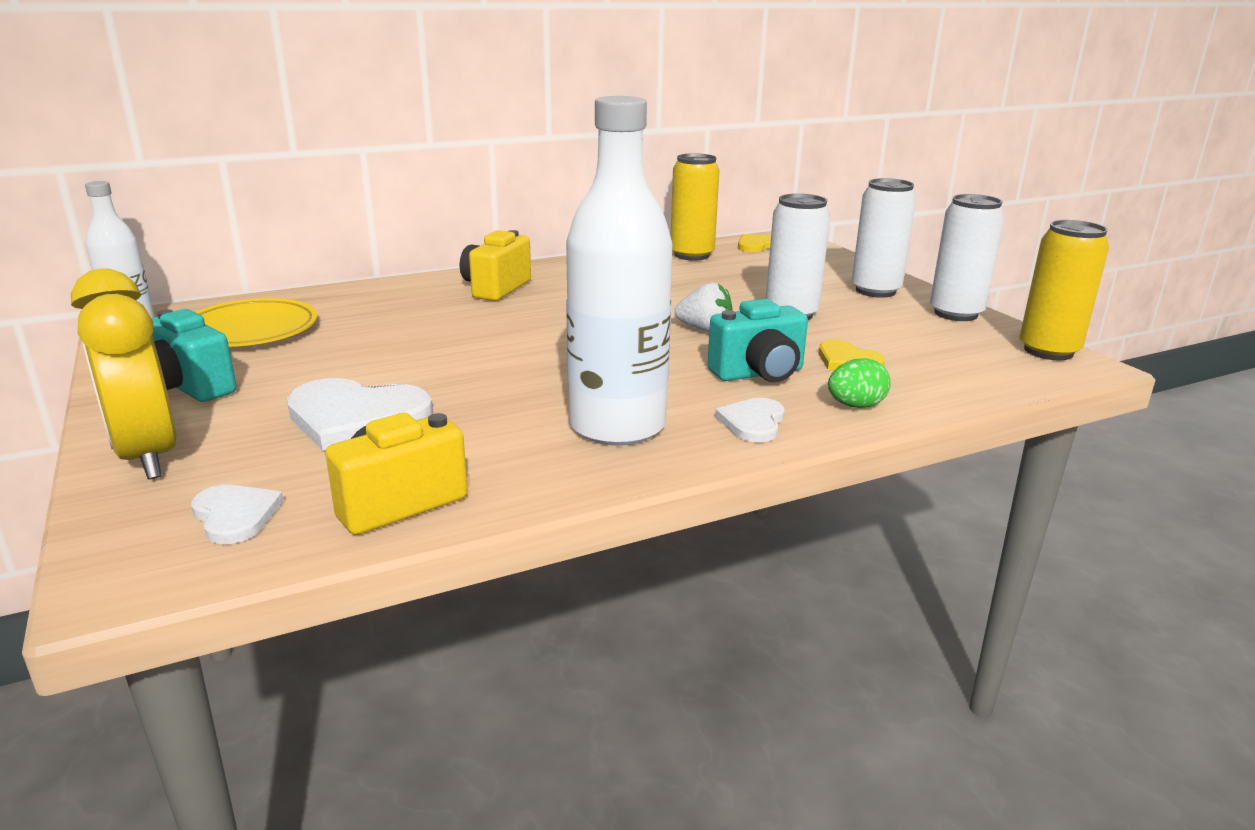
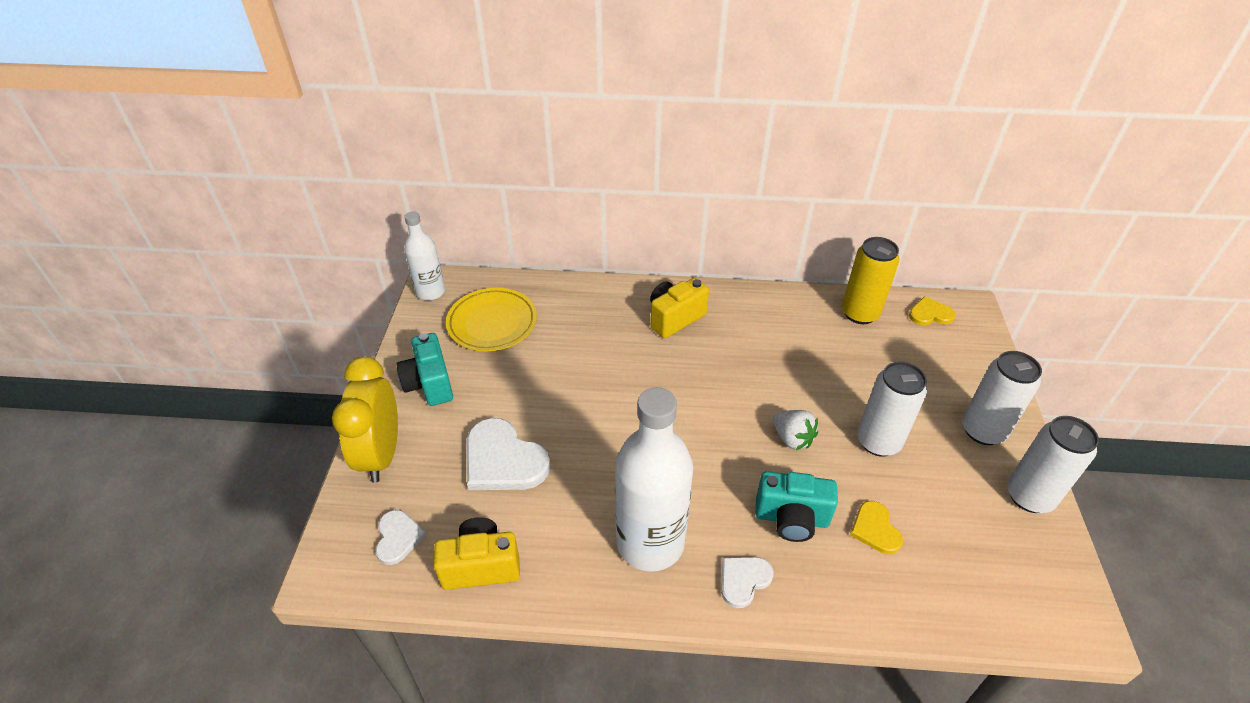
camera: 30 degrees right, 20 degrees up
(855, 406) = (834, 594): green egg -> none
(1048, 351) = (1068, 590): yellow can -> none

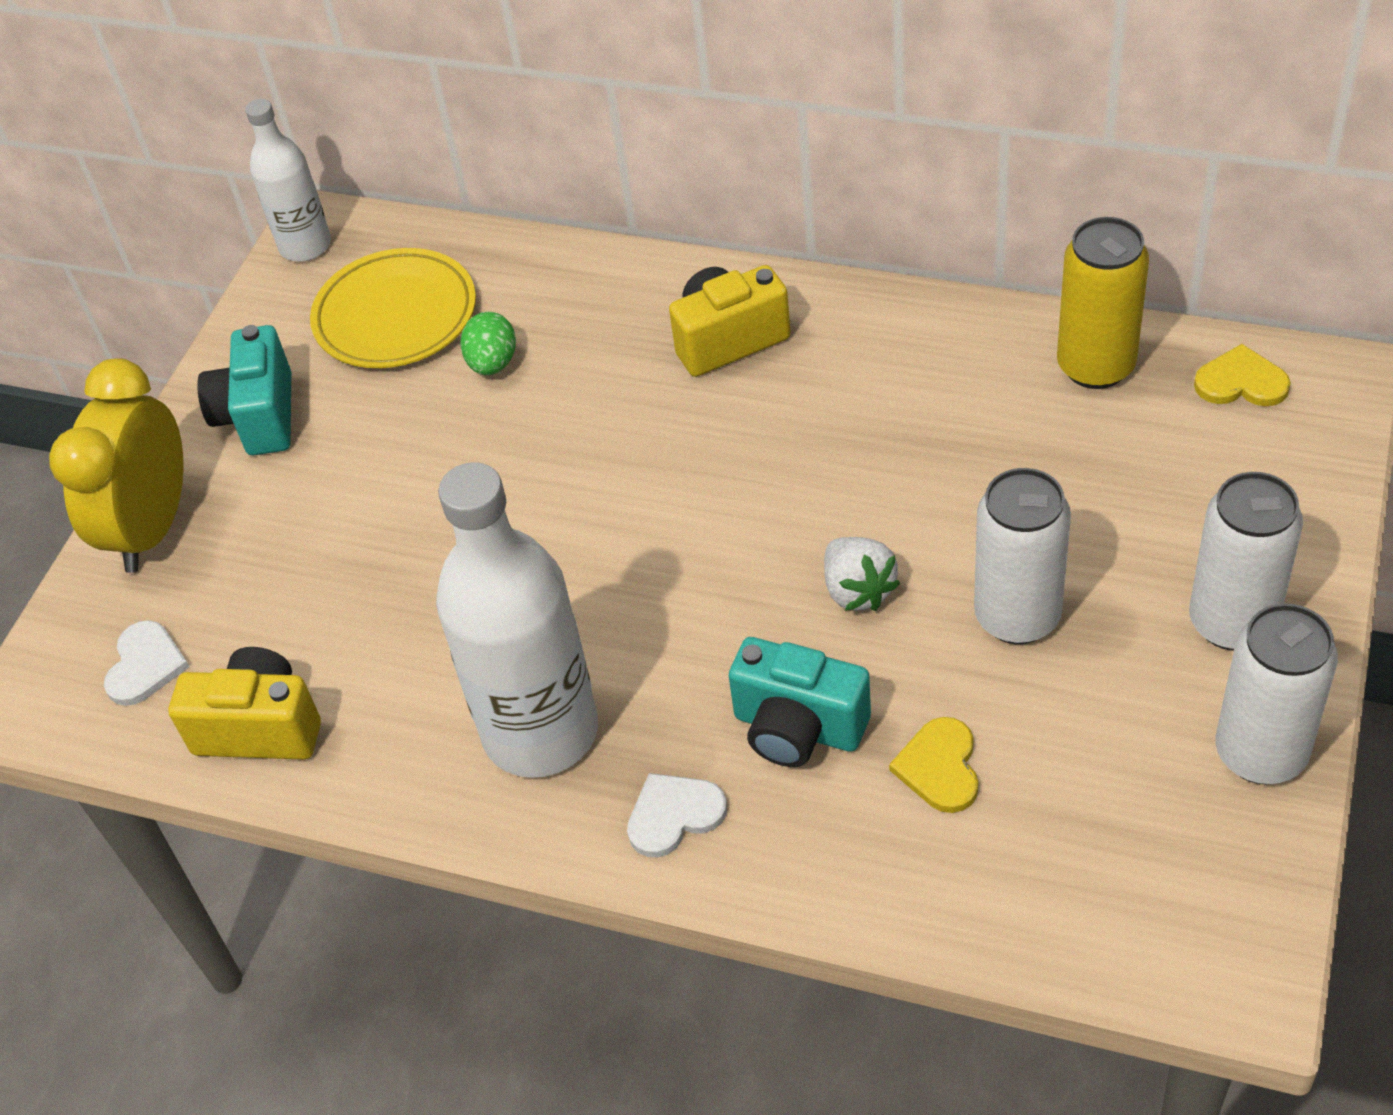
camera: 20 degrees right, 5 degrees up
(503, 460) = (343, 562): white heart -> none
(554, 342) = (492, 363): none -> green egg

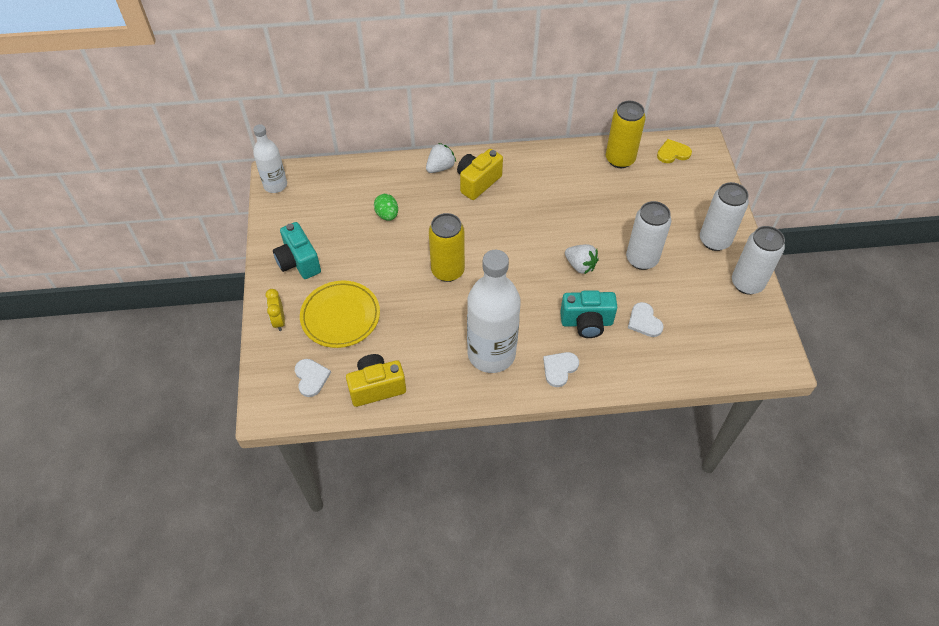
camera: 30 degrees left, 5 degrees up
(152, 528) = (279, 321): yellow clock -> yellow clock, size x0.47
(395, 316) = (334, 205): yellow plate -> yellow plate (340, 316)
(551, 519) = (447, 271): none -> yellow can
(664, 288) = (440, 167): none -> white strawberry
(939, 767) = (644, 321): yellow heart -> white heart

